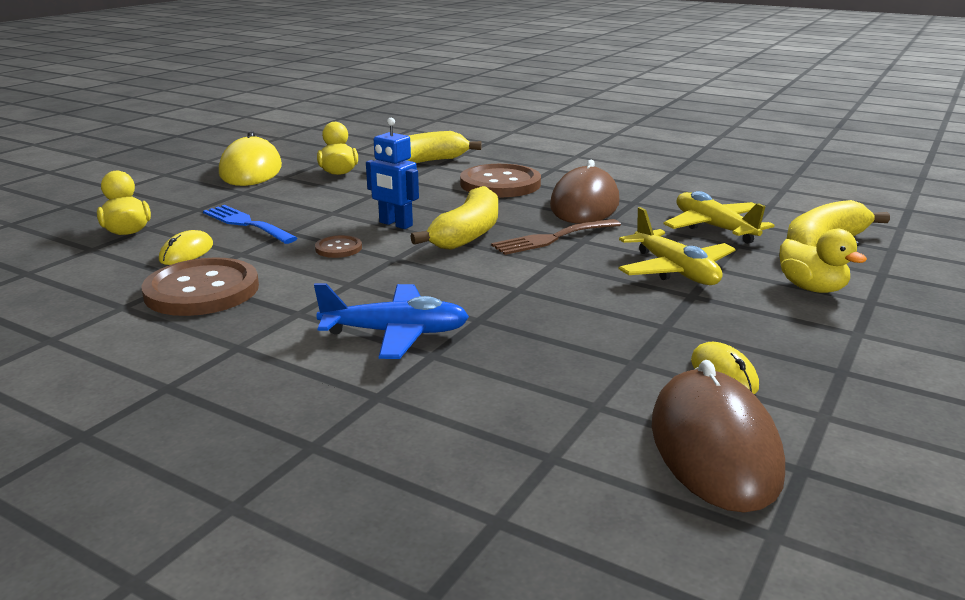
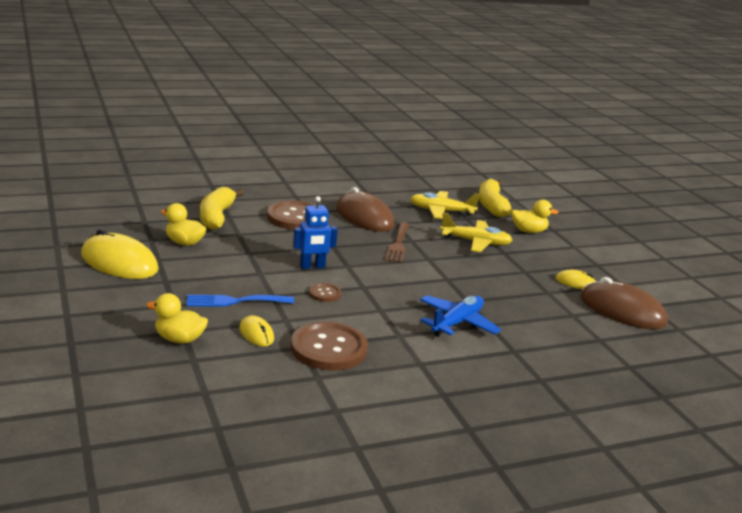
camera: 55 degrees left, 0 degrees up
(467, 234) = (359, 258): yellow banana -> none

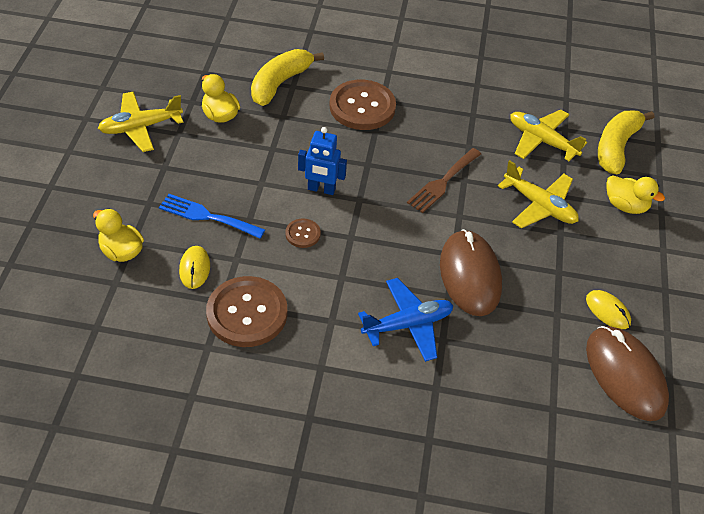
camera: 30 degrees right, 25 degrees up
(119, 262) = (141, 127): yellow mouse -> yellow plane
(364, 217) = (440, 126): brown mouse -> brown mouse (470, 275)

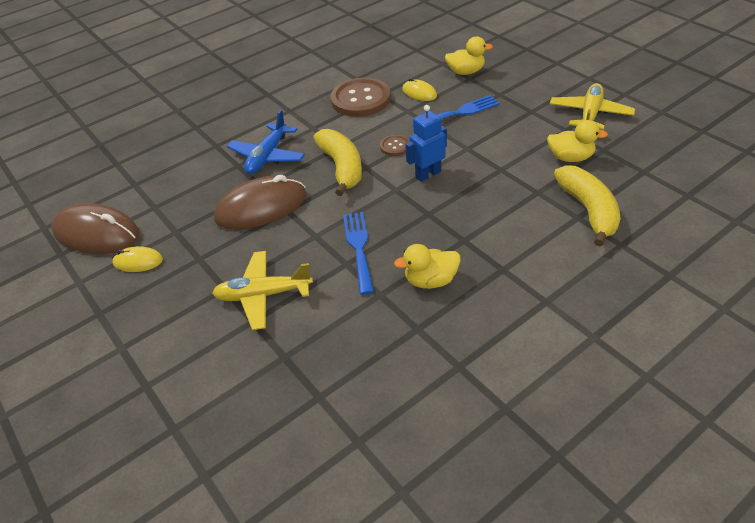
camera: 140 degrees right, 5 degrees down
(362, 107) = (505, 249): brown button -> none
(443, 182) = (358, 247): brown fork -> blue fork
(470, 275) = (261, 207): brown mouse -> brown mouse turned 60 degrees counterclockwise
(542, 141) = (326, 360): yellow plane -> none
(616, 147) = (247, 424): yellow banana -> yellow banana (342, 167)
(625, 206) = (186, 361): yellow duck -> yellow duck (430, 280)

